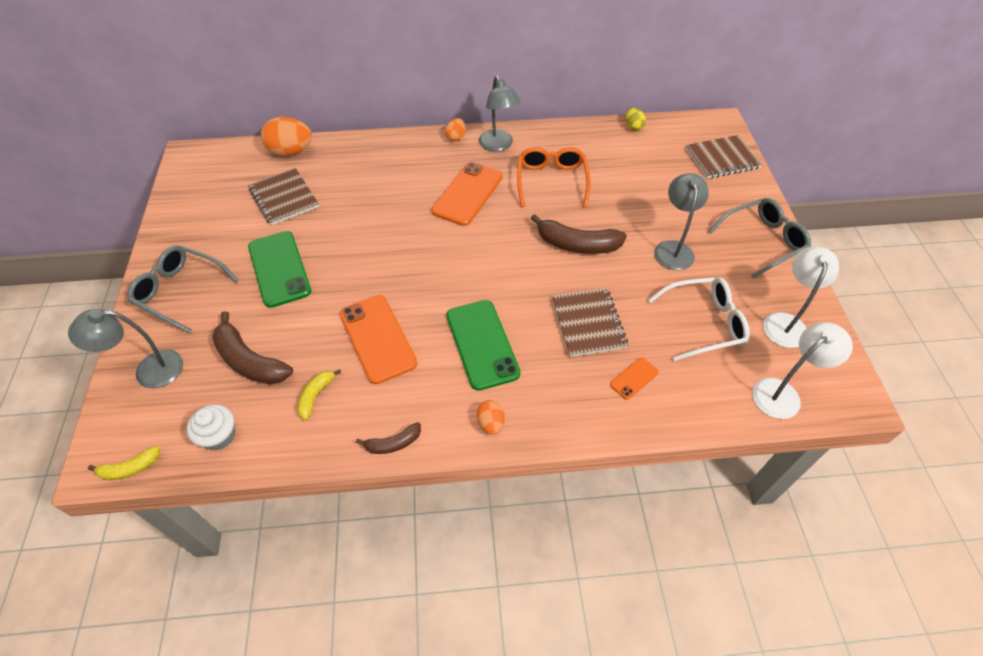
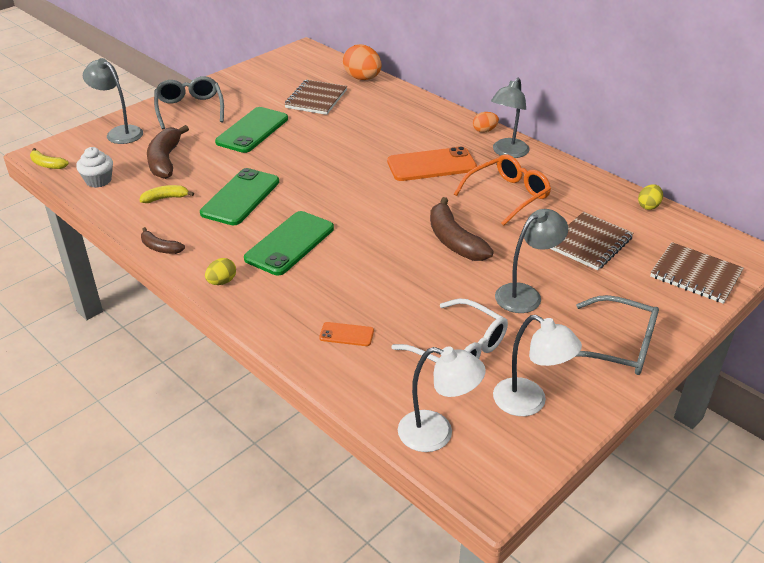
camera: 50 degrees right, 15 degrees down
(378, 338) = (240, 197): orange phone -> green phone
(491, 423) = (222, 282): orange egg -> yellow egg
(588, 323) = (375, 285): brown notebook -> brown notebook (590, 243)
(785, 322) = (529, 403): white lamp -> white lamp turned 60 degrees clockwise

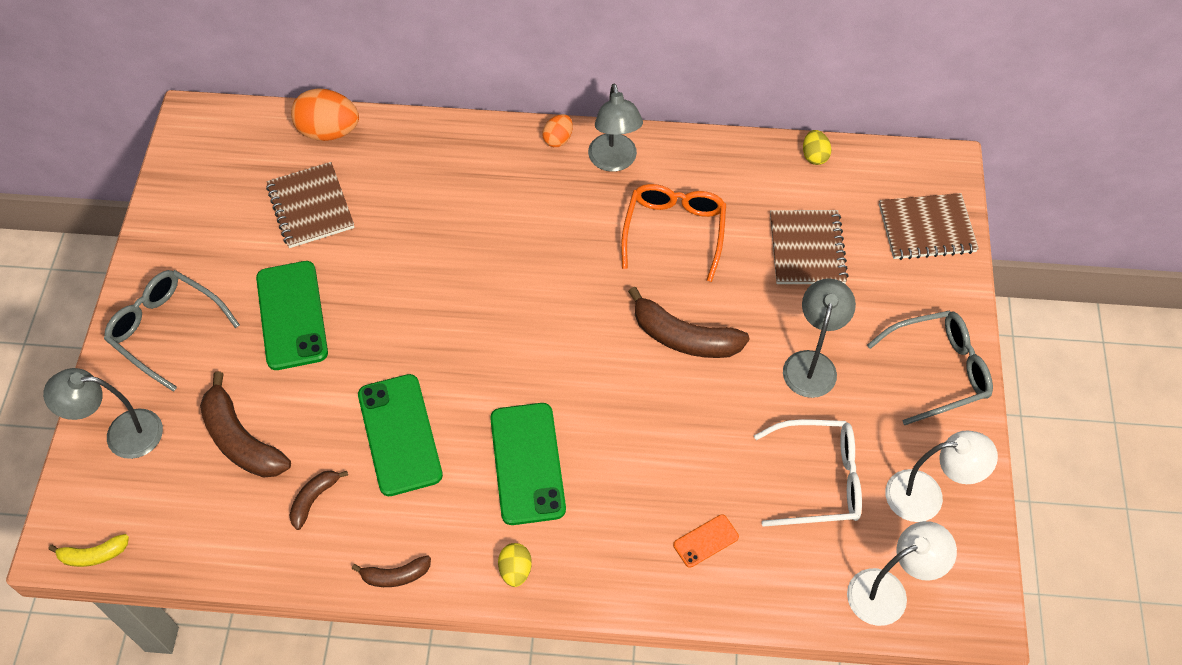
camera: 40 degrees left, 20 degrees up
(98, 180) = (196, 532): white cupcake -> none
(165, 198) = (314, 499): yellow banana -> brown banana
(431, 165) = (555, 236): orange phone -> none

